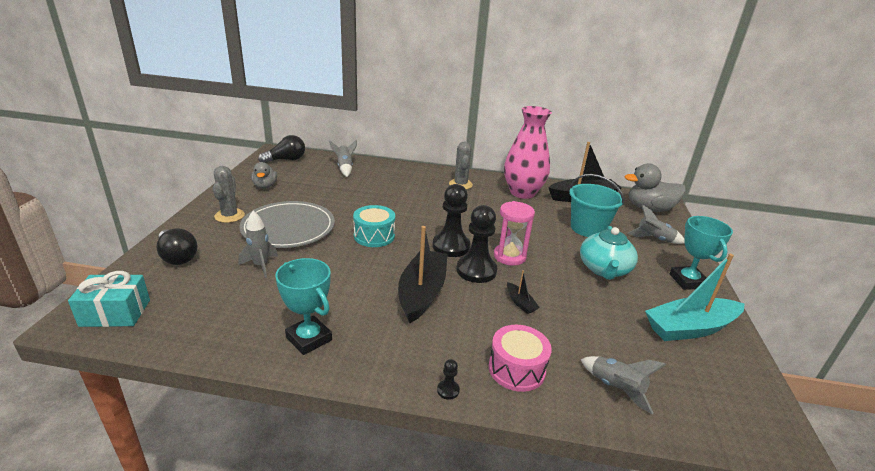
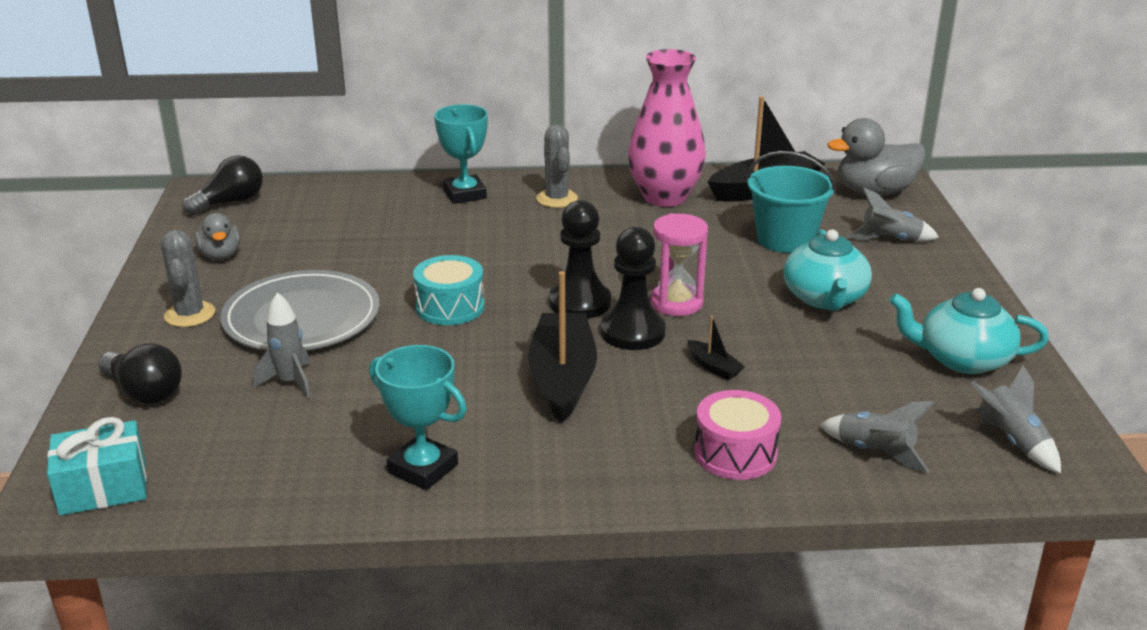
camera: 10 degrees left, 0 degrees up
(344, 168) = (343, 201): grey rocket -> grey rocket (1013, 441)
(448, 390) = (650, 495): black pawn -> none
(688, 281) = (949, 295): turquoise trophy -> turquoise trophy (465, 194)
(690, 328) = (962, 359): turquoise boat -> turquoise teapot

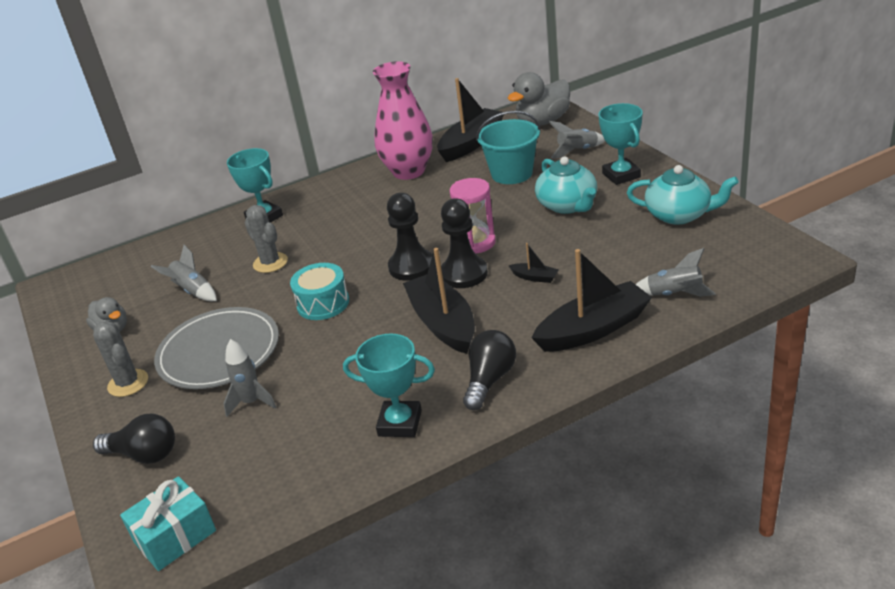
camera: 20 degrees left, 5 degrees up
(230, 202) = (84, 286): black light bulb -> black light bulb (489, 380)
(557, 199) = (334, 198): grey cactus -> grey cactus (270, 263)
(735, 453) = (593, 329): pink drum -> black boat
(923, 286) = (621, 175): none -> turquoise trophy
(962, 359) = (679, 215): turquoise teapot -> turquoise teapot turned 150 degrees counterclockwise
(1013, 441) = (746, 255): grey rocket -> grey rocket (192, 291)

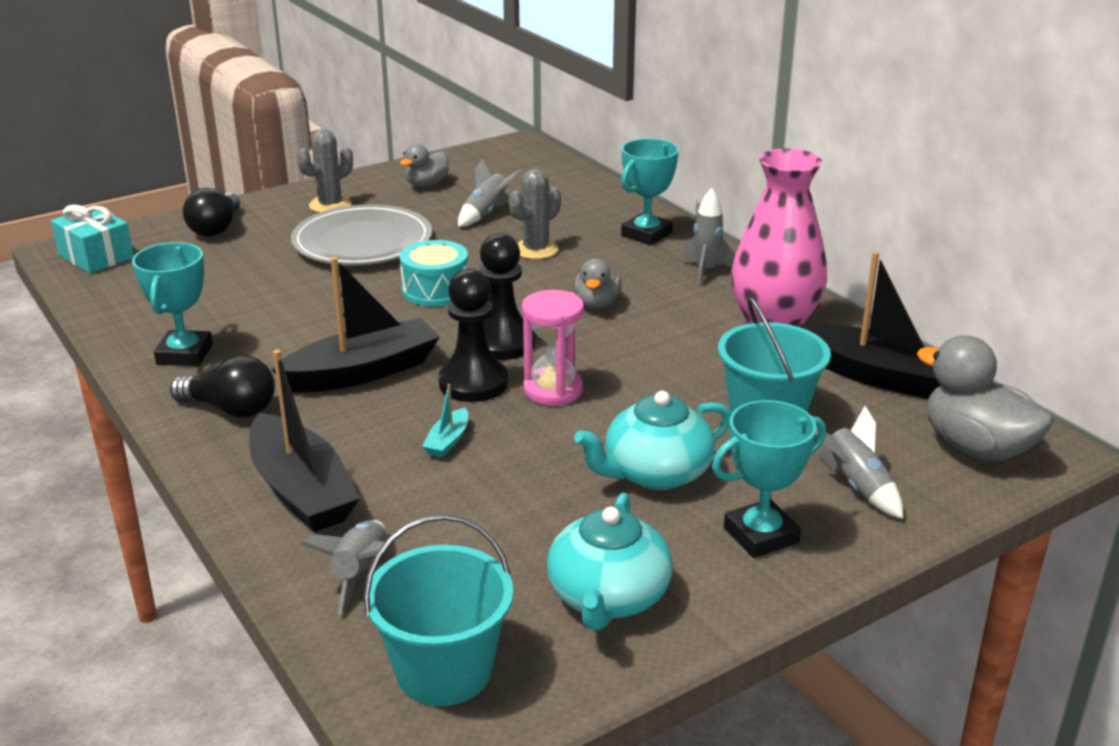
camera: 80 degrees right, 5 degrees down
(252, 402) = (266, 269): grey rocket -> grey rocket (706, 271)
(364, 232) = (597, 304): none -> grey duck
(535, 277) = (448, 441): black boat -> turquoise boat
(748, 258) = (444, 671): none -> turquoise bucket

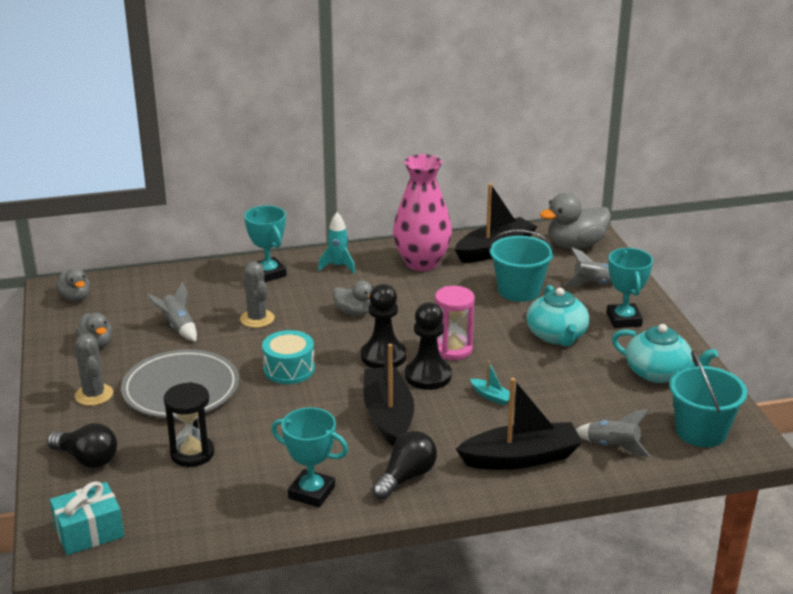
camera: 70 degrees left, 0 degrees up
(241, 274) = (192, 453): none -> black hourglass
(509, 155) = (75, 297): none -> grey duck
(706, 271) = (338, 266): grey rocket -> turquoise rocket

